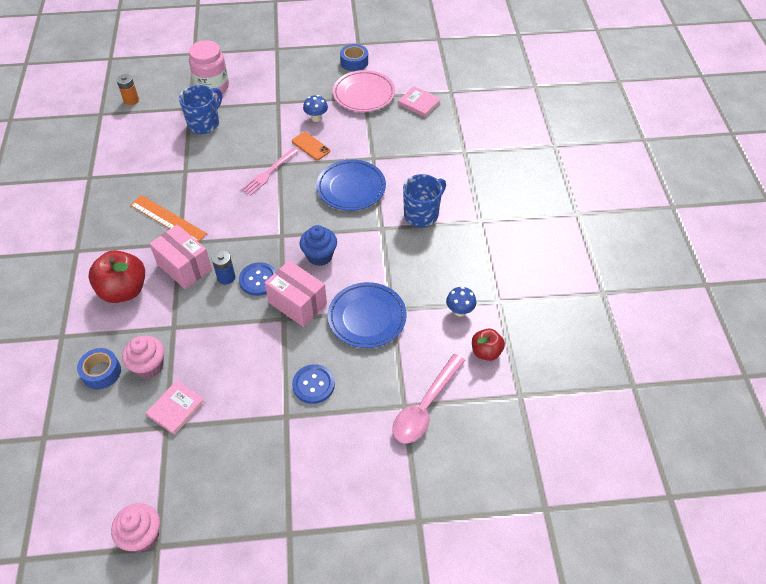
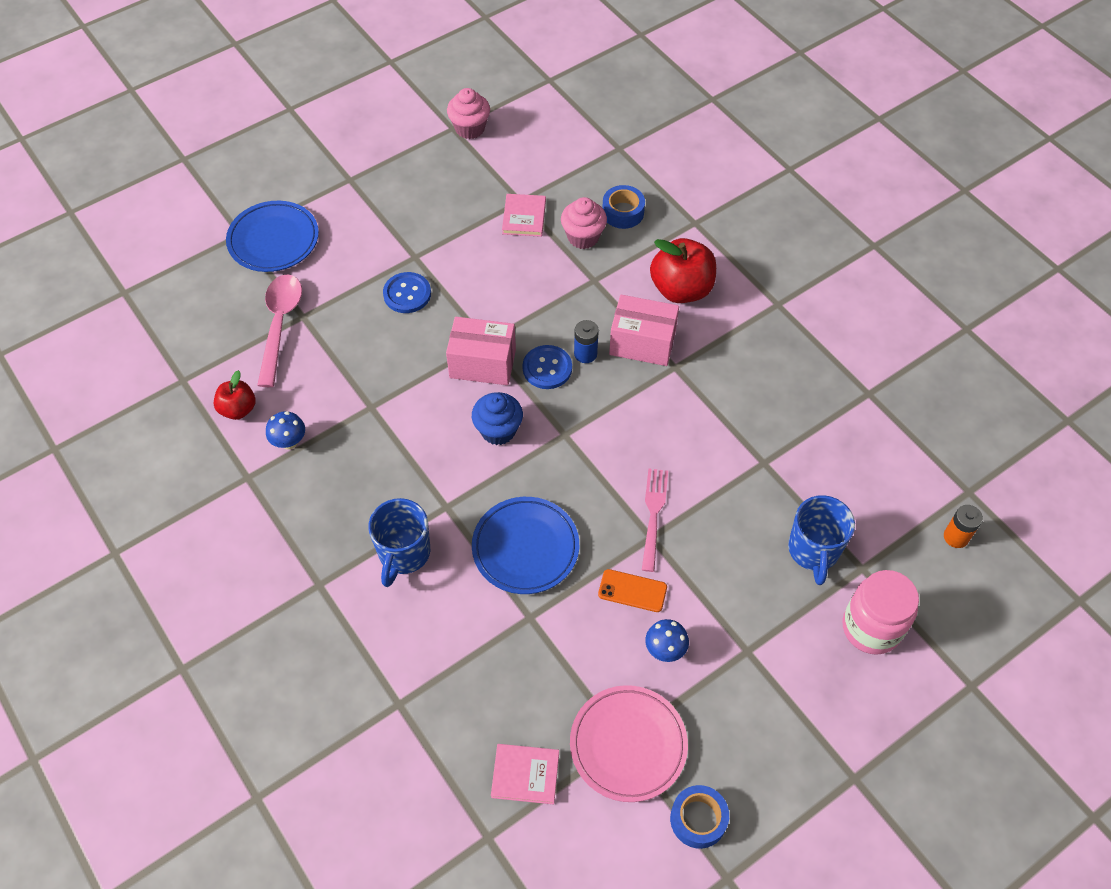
camera: 150 degrees right, 5 degrees up
(168, 219) = (717, 387): orange ruler -> none
(367, 317) = (394, 384): blue plate -> blue plate (273, 240)

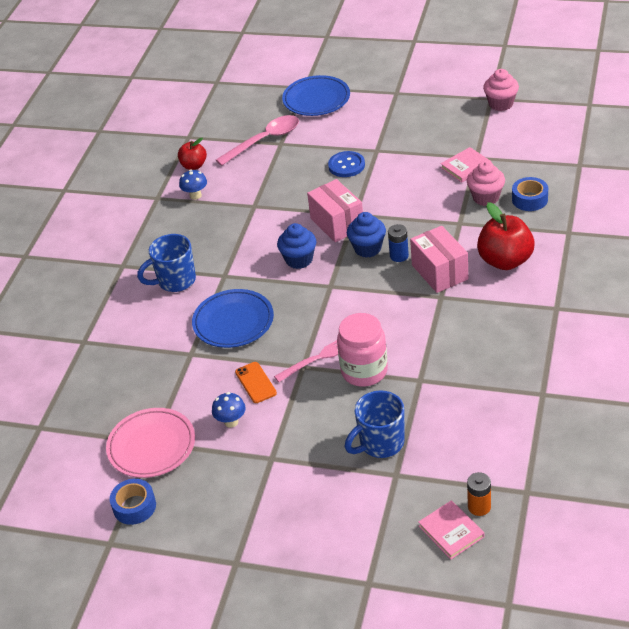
camera: 55 degrees right, 15 degrees down
(525, 775) = (90, 417): pink book -> pink book (451, 531)
(547, 368) = (367, 248): blue button -> blue cupcake
(871, 627) = (355, 506): pink jar -> pink jar (364, 371)

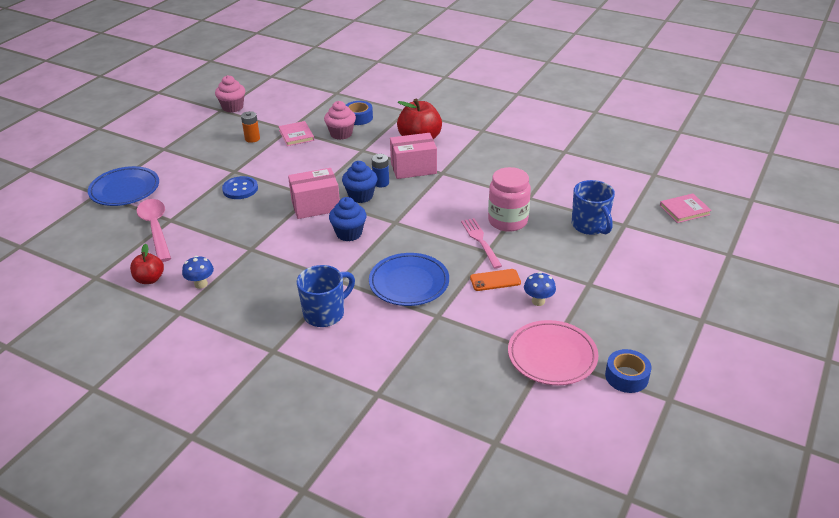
camera: 80 degrees left, 5 degrees down
(175, 281) = (325, 314): blue mug -> blue mug turned 120 degrees counterclockwise
(479, 507) = (663, 195): orange battery -> orange battery (252, 138)

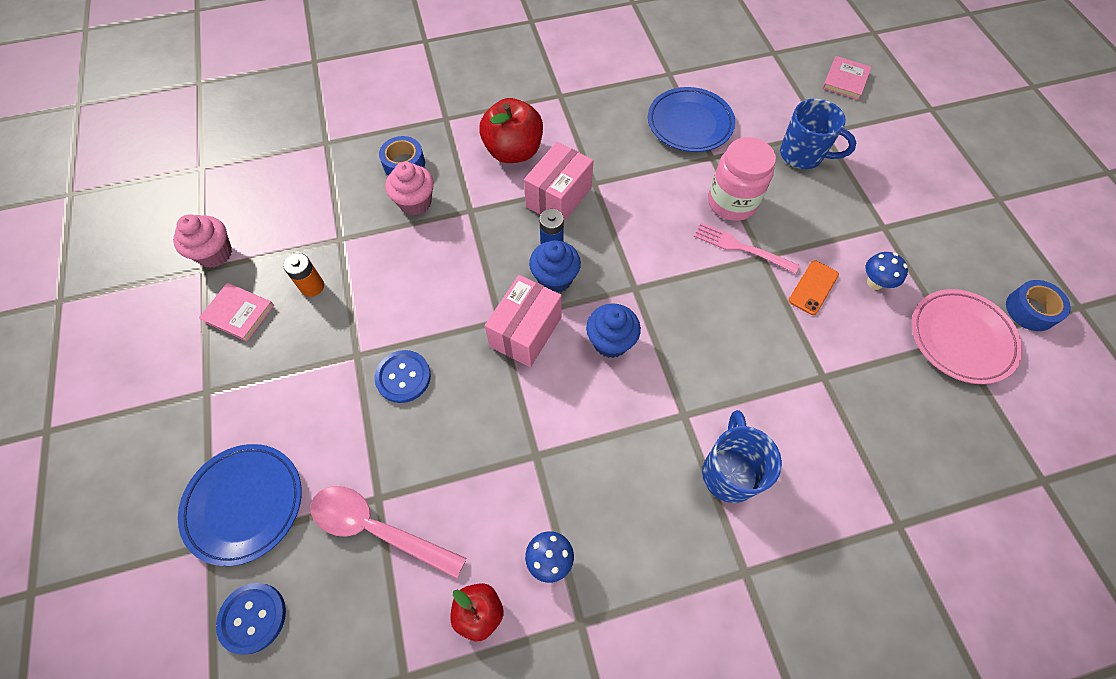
camera: 45 degrees left, 25 degrees up
(78, 223) = (253, 618): none -> blue button
(296, 135) = (363, 242): pink book -> pink book (238, 313)
(409, 283) = (749, 358): blue plate -> blue plate (689, 124)

